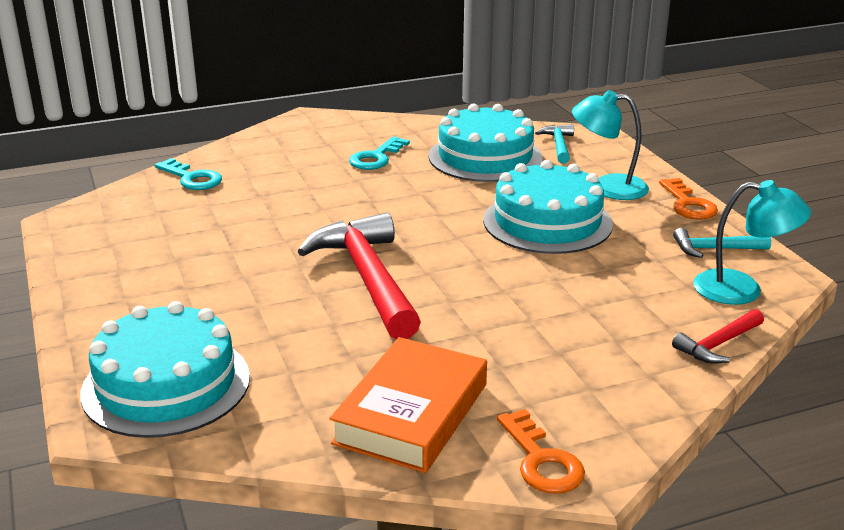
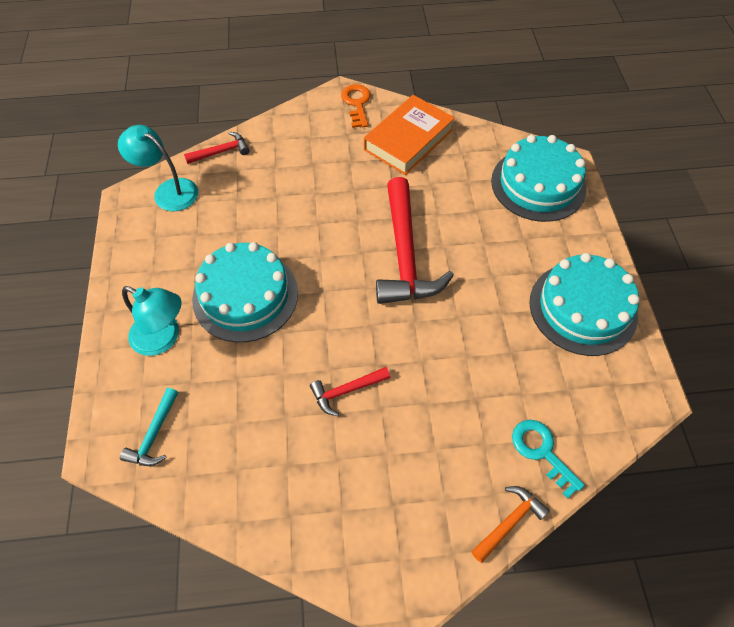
camera: 165 degrees left, 30 degrees up
(225, 148) = (509, 522): none -> orange hammer
(376, 158) = (349, 453): turquoise key -> none
(395, 184) = (346, 391): none -> red hammer
(485, 157) = (240, 426): turquoise cake -> turquoise cake (583, 308)
(688, 204) = (119, 295): orange key -> none
(714, 249) = (149, 234): turquoise hammer -> none

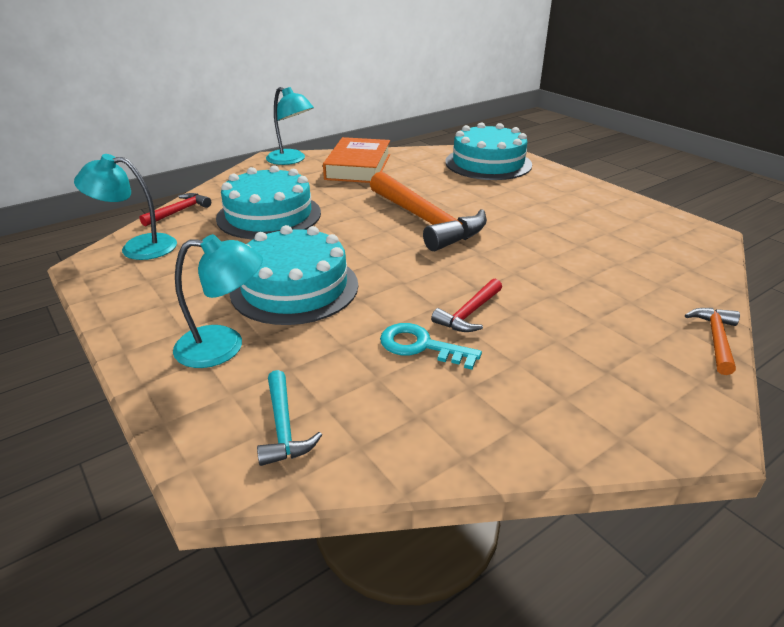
camera: 30 degrees left, 25 degrees down
(357, 103) = (291, 160): orange key -> turquoise lamp
(405, 255) = (426, 221): red hammer -> orange hammer
(542, 452) = (679, 288): turquoise key -> turquoise key (421, 346)
(583, 308) = (600, 208): turquoise cake -> turquoise cake (269, 215)

